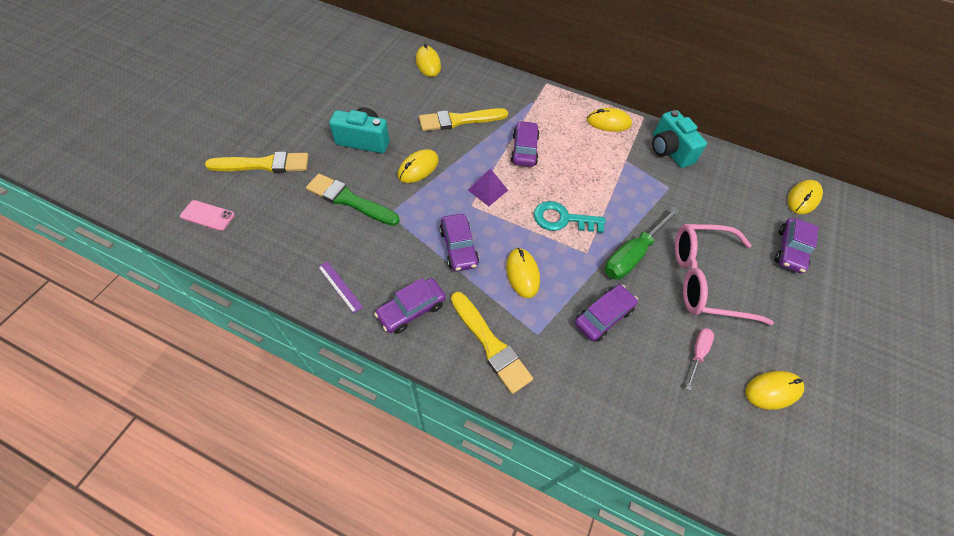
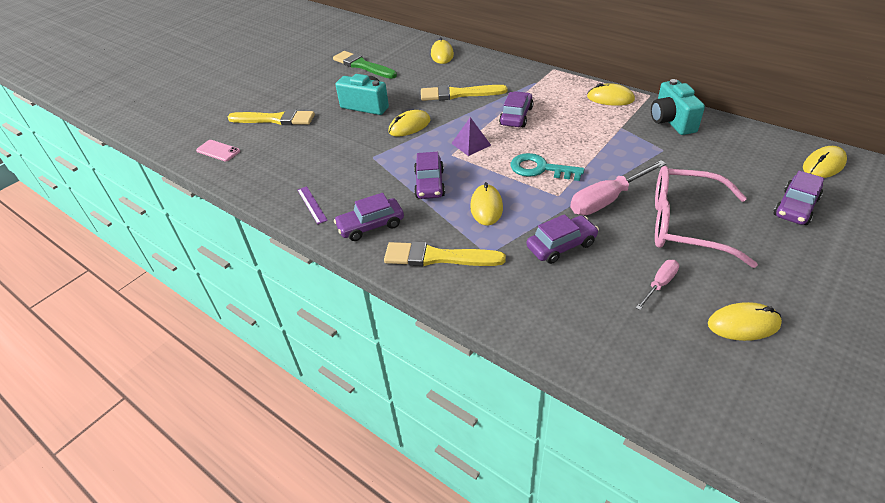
camera: 20 degrees right, 15 degrees down
(350, 200) = (340, 146): green brush -> green brush (363, 66)
(490, 344) = (438, 257): yellow brush -> yellow brush turned 120 degrees clockwise
(632, 255) = (607, 200): green screwdriver -> pink screwdriver

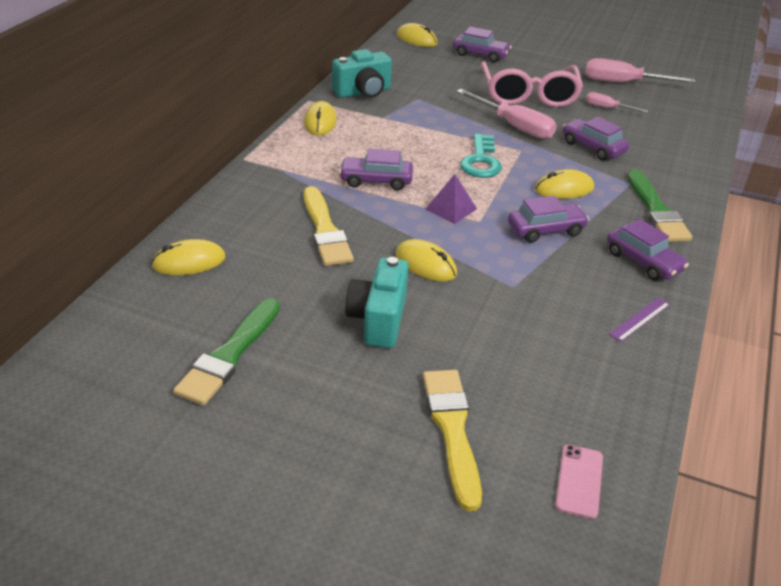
camera: 110 degrees left, 5 degrees down
(438, 257) = (656, 210): yellow brush -> green brush
(743, 324) = (623, 83): yellow mouse -> pink screwdriver

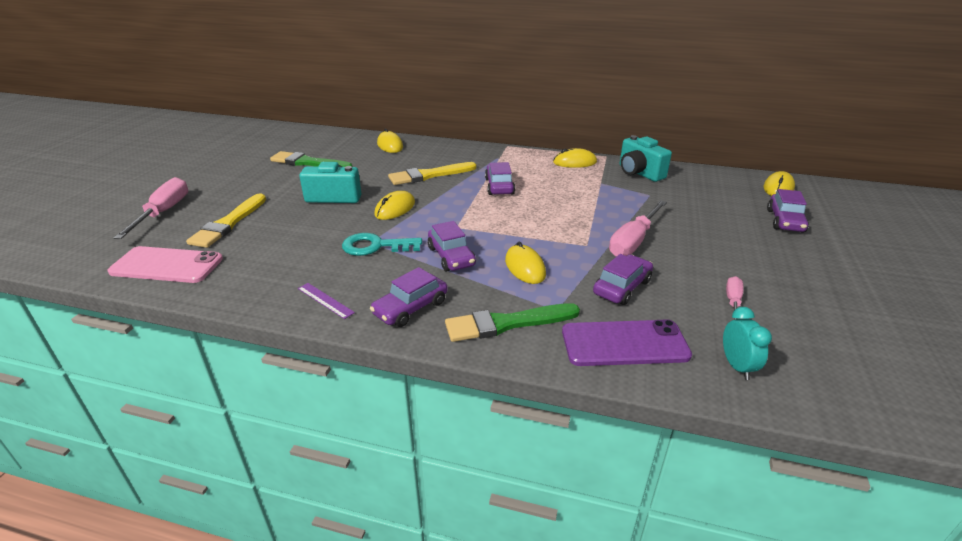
camera: 85 degrees right, 5 degrees down
(451, 209) = (470, 215): purple pyramid -> none
(452, 430) = (229, 223): yellow brush -> yellow brush turned 120 degrees clockwise
(481, 161) = (553, 226): turquoise key -> turquoise key (375, 246)
(529, 95) = (713, 249): pink glasses -> none
(579, 481) = (167, 265): pink phone -> pink phone, size x1.80
(623, 83) = (825, 319): pink screwdriver -> pink screwdriver (163, 212)
(670, 162) = (624, 343): none -> purple phone
(684, 126) = (737, 366): none -> turquoise clock

